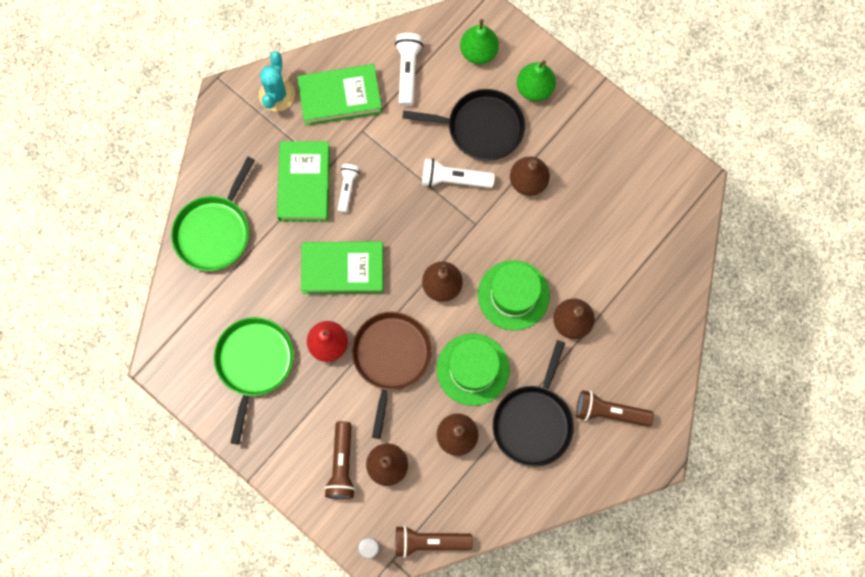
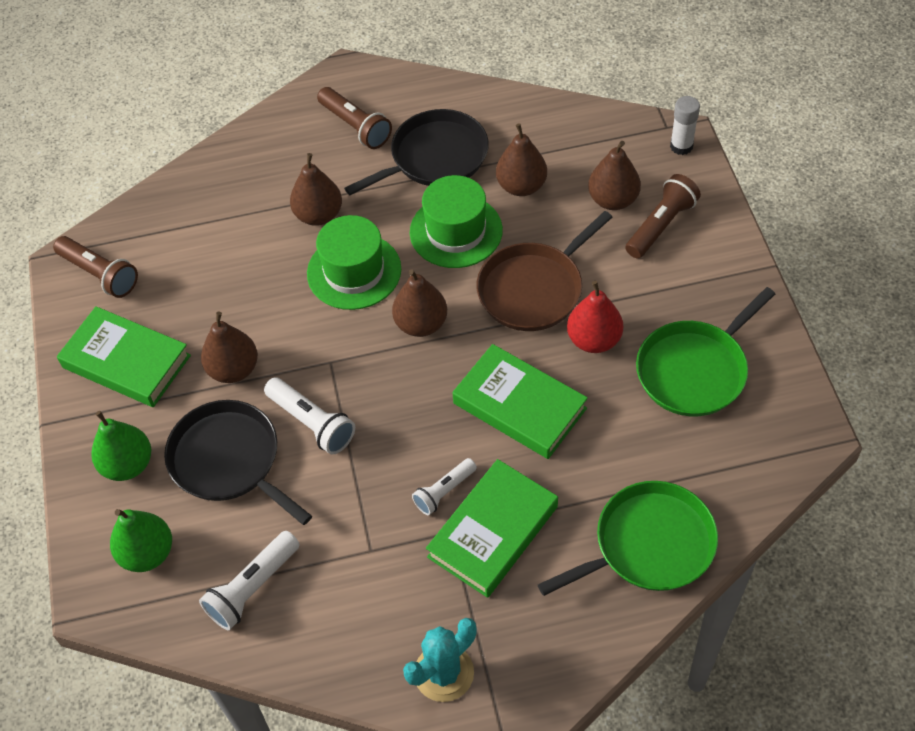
camera: 140 degrees left, 20 degrees down
(340, 97) = (364, 612): green book -> green book (126, 361)
(429, 541) = (618, 122): brown flashlight -> brown flashlight (100, 274)

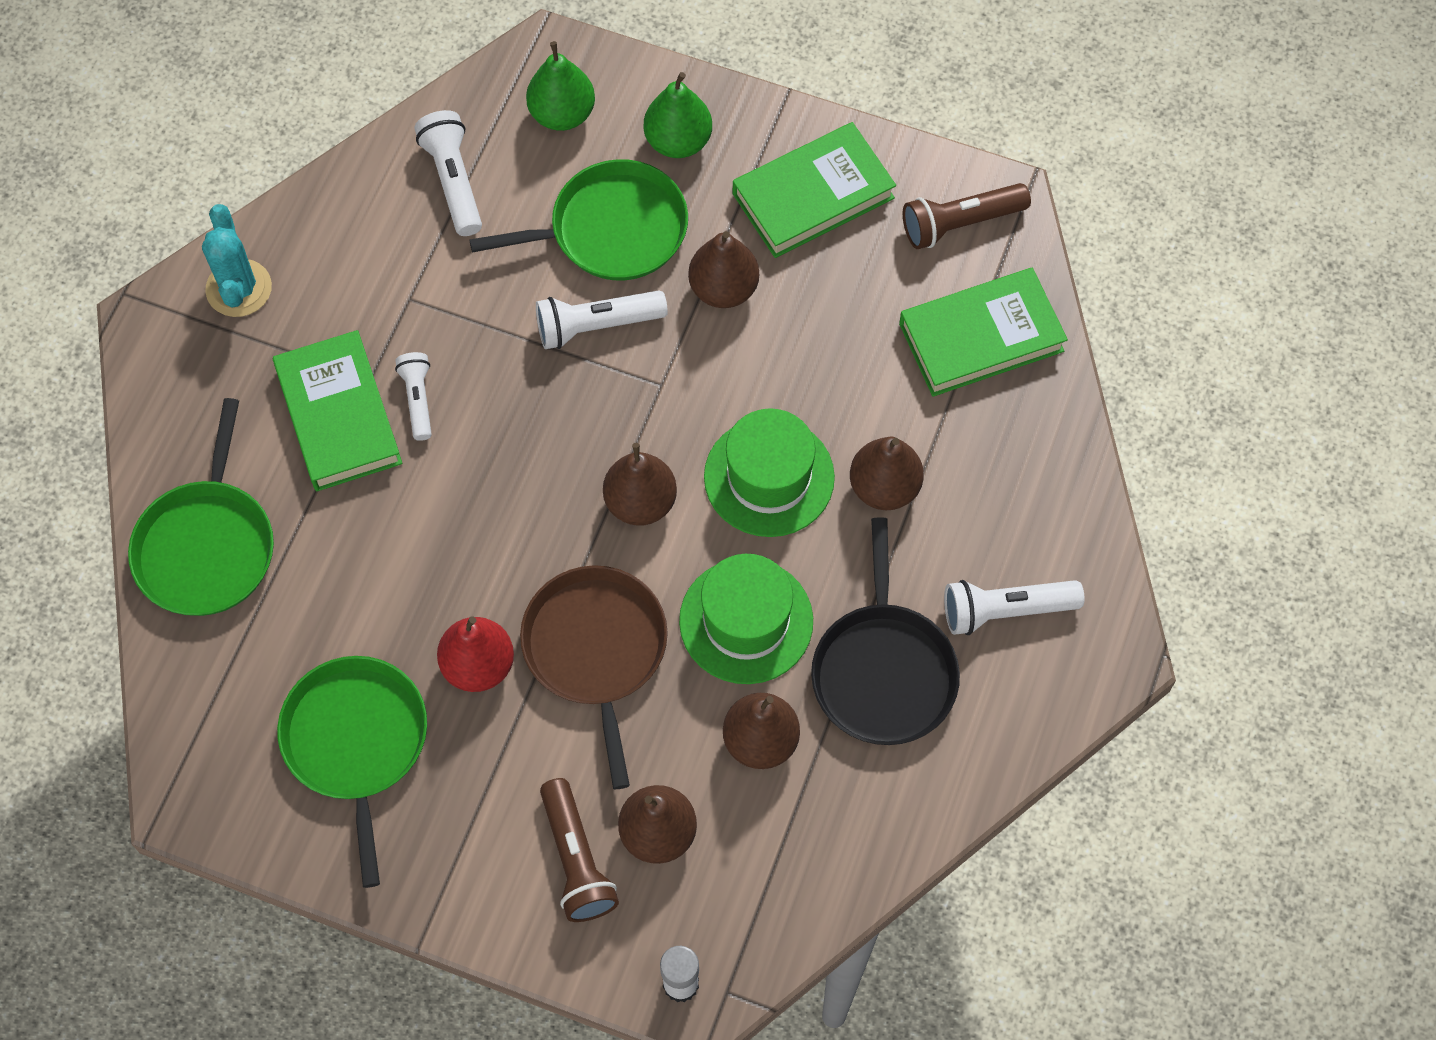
camera: 120 degrees right, 10 degrees up
(229, 460) = (611, 229): black pan -> green pan
(355, 127) = (1005, 610): brown flashlight -> white flashlight
(519, 406) = (458, 533): green book -> green book (981, 337)

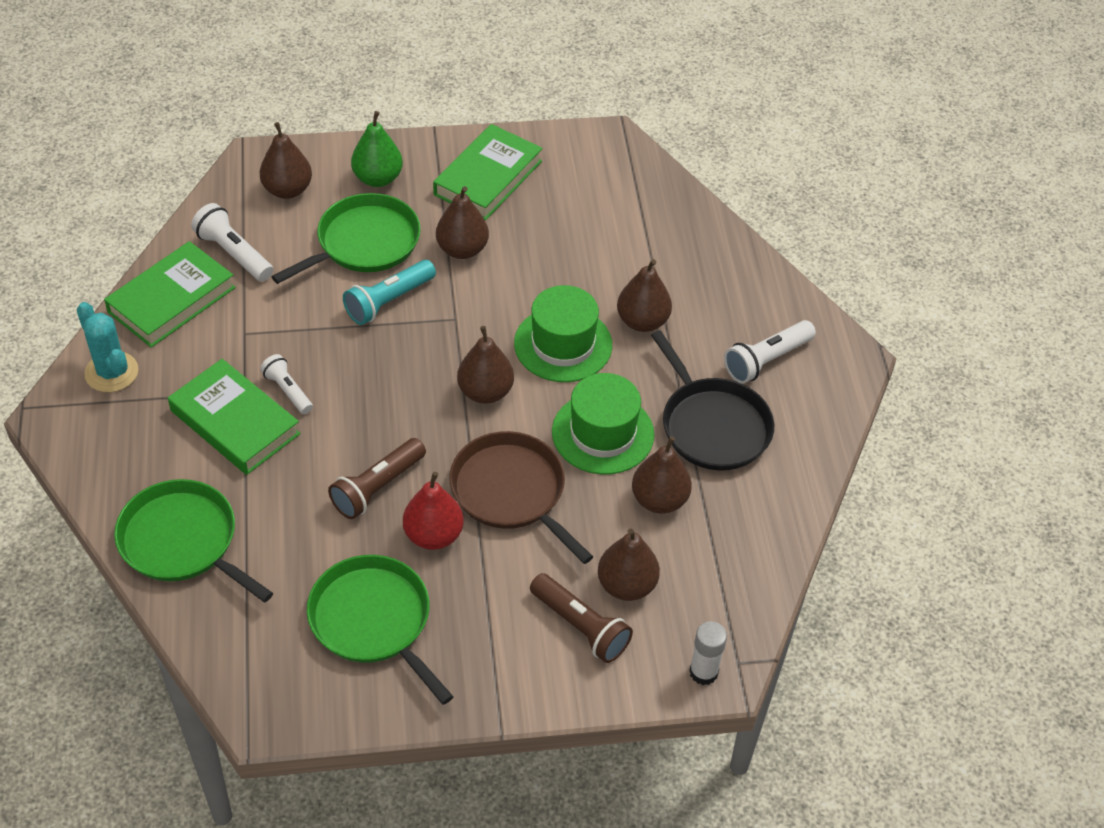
camera: 30 degrees left, 15 degrees down
(207, 546) = (183, 541): green pan -> green pan turned 150 degrees clockwise
(562, 114) = (287, 190): green pear -> brown pear
(596, 325) = (388, 301): white flashlight -> turquoise flashlight
(960, 223) = (592, 160): brown flashlight -> brown flashlight (377, 487)
(981, 337) = (648, 216): green book -> green book (172, 300)

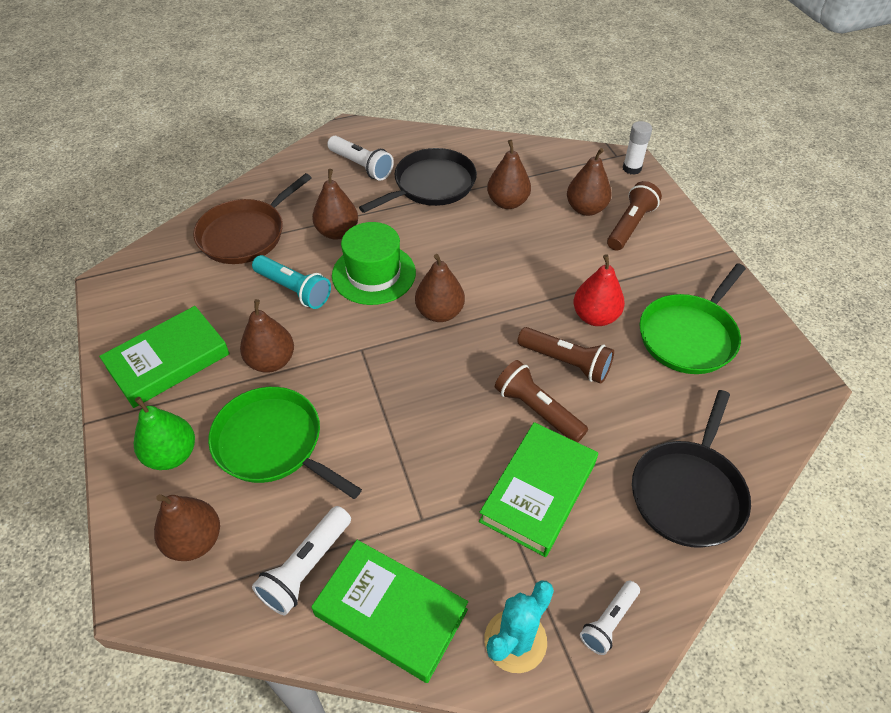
camera: 100 degrees left, 0 degrees up
(183, 541) = (688, 492): green pan -> black pan
(288, 390) = (485, 457): white flashlight -> white flashlight (608, 621)
(325, 445) = (537, 410): none -> brown flashlight
(388, 301) = (350, 404): turquoise flashlight -> turquoise flashlight (294, 290)
(488, 178) = (168, 361): green book -> green book turned 60 degrees counterclockwise
(511, 492) = (534, 279): brown pan -> brown pan (245, 234)
(602, 433) = (458, 238): green hat -> none

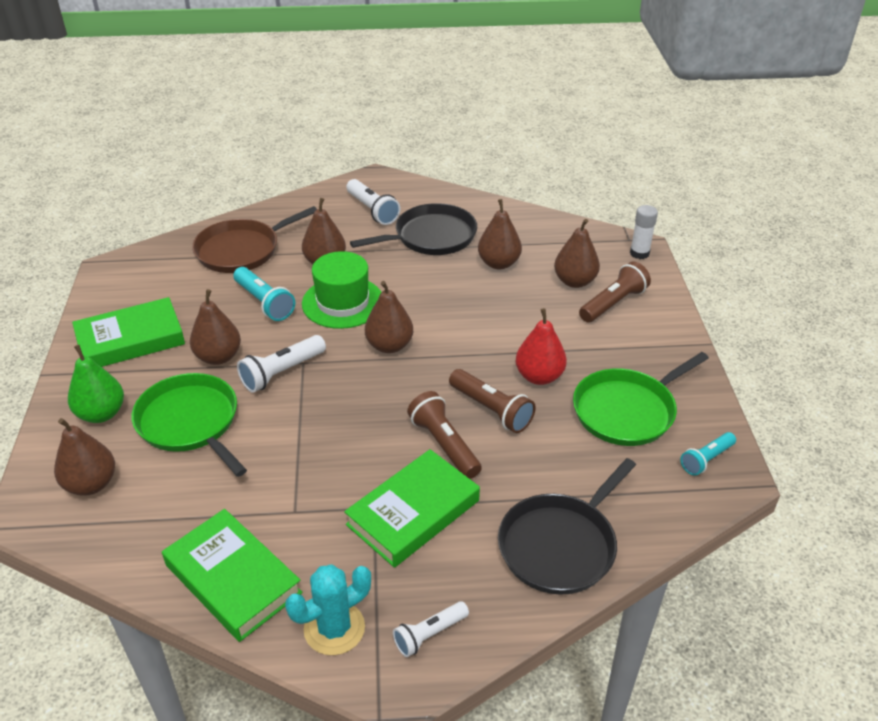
camera: 15 degrees right, 10 degrees down
(306, 567) = (175, 526): white flashlight -> white flashlight (281, 372)
(778, 371) = (706, 459): none -> turquoise flashlight

